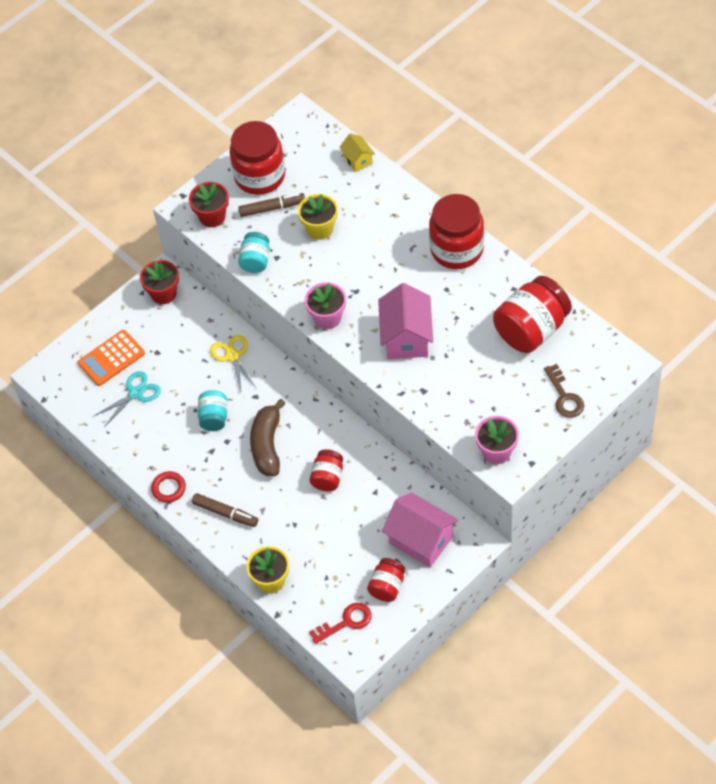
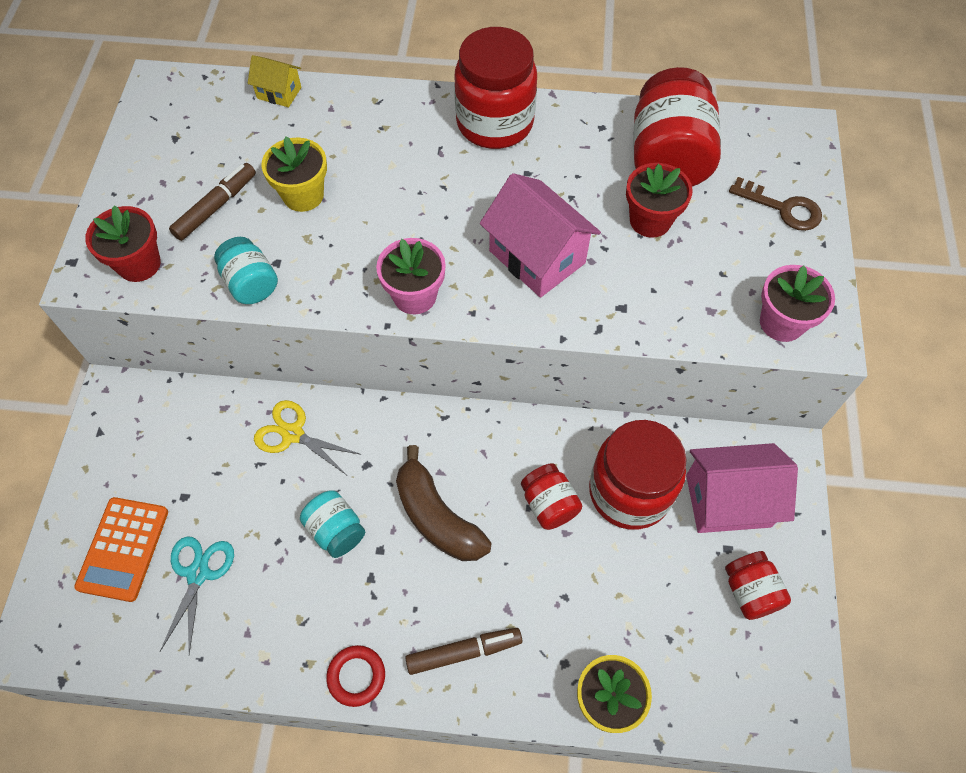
camera: 45 degrees left, 5 degrees up
(163, 293) = (131, 414): red flower pot -> red flower pot (650, 220)
(260, 176) = (165, 179): red jar -> red jar (629, 492)
(346, 622) = (750, 681): red key -> none

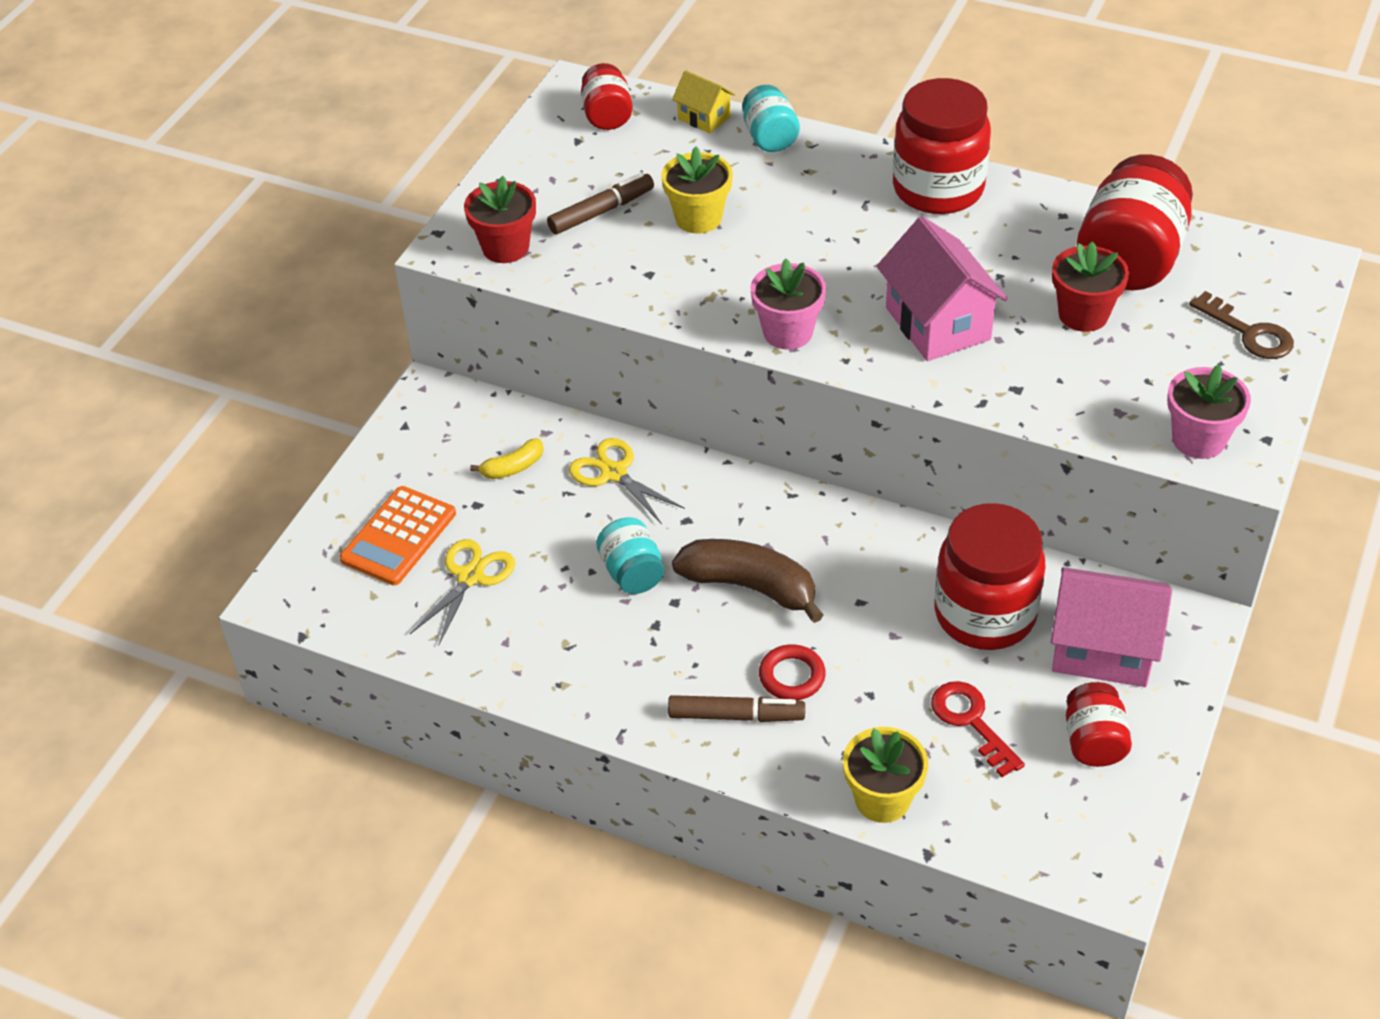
camera: 20 degrees right, 15 degrees down
(198, 573) = (470, 577): turquoise scissors -> yellow scissors
(205, 450) = (513, 467): none -> yellow banana
(251, 284) = (616, 287): turquoise jar -> turquoise jar (770, 137)
(356, 676) = (610, 708): red ring -> red ring (792, 676)
(437, 517) = (750, 586): brown banana -> brown banana turned 135 degrees clockwise
(549, 504) = (884, 604): red jar -> red jar (607, 116)
(652, 600) = (971, 722): none -> red key

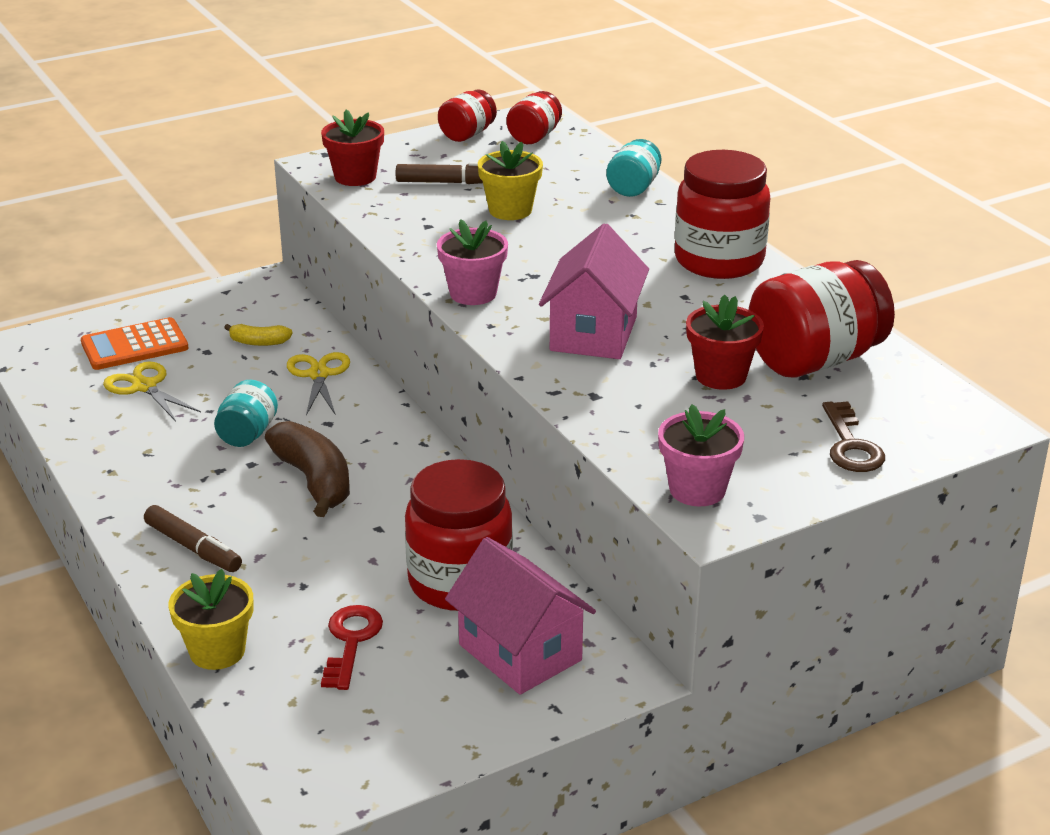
camera: 35 degrees right, 15 degrees down
(470, 577) = (144, 387): yellow scissors -> yellow scissors turned 105 degrees counterclockwise
(704, 118) = (602, 161): yellow house -> none
(792, 676) = (265, 546): red ring -> none
(1093, 741) = (425, 706): red jar -> red jar (467, 134)

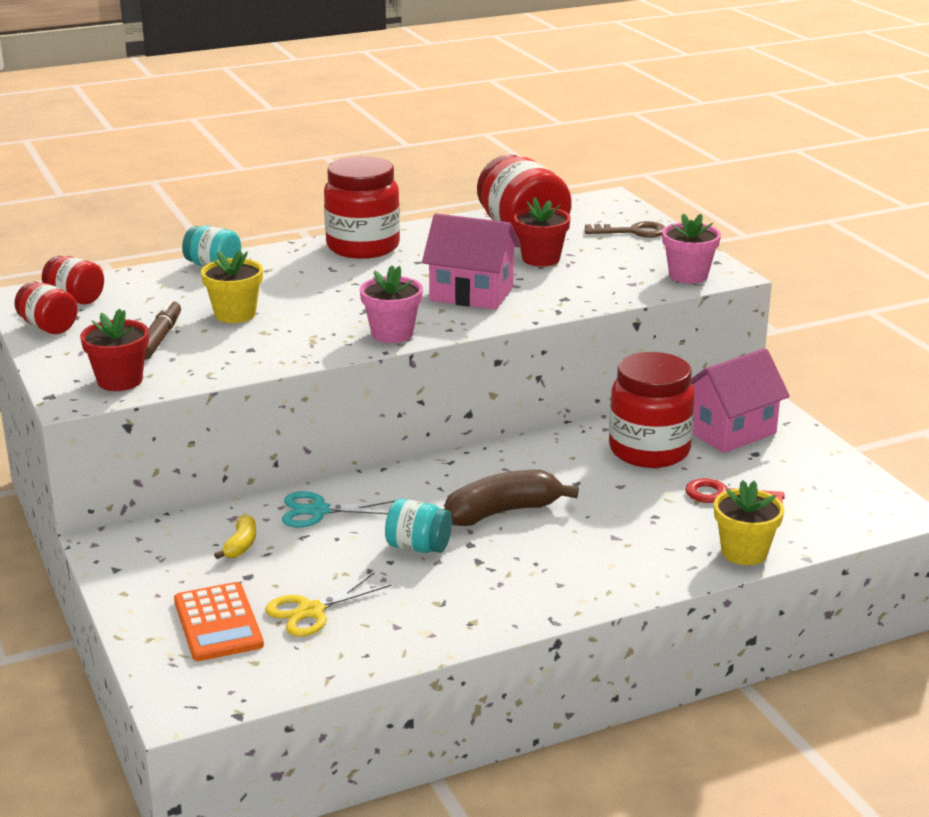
camera: 85 degrees left, 5 degrees down
(193, 548) = (602, 569): brown marker -> none
(319, 375) = (318, 511): yellow scissors -> turquoise scissors

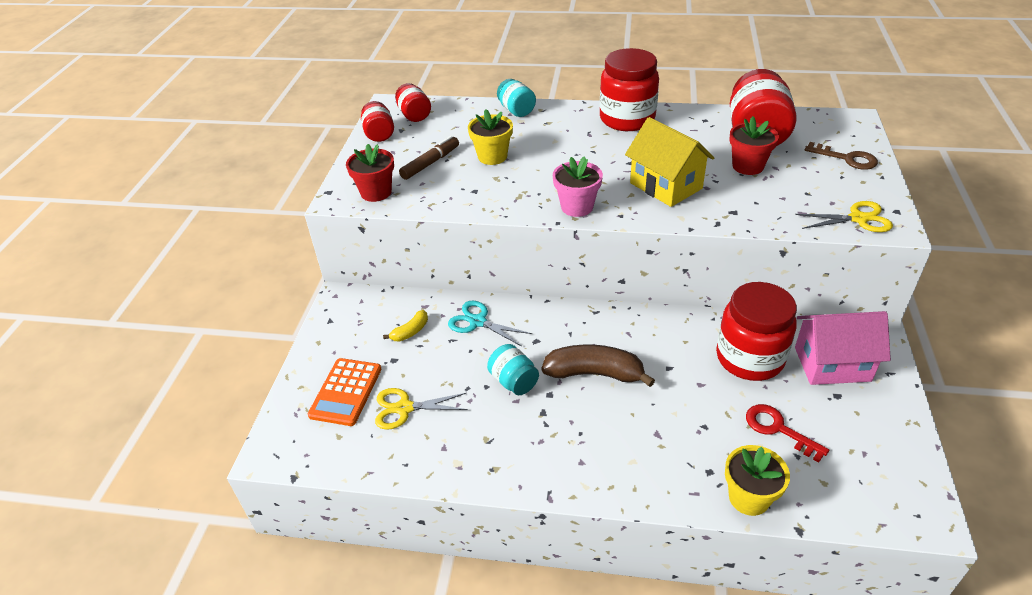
camera: 35 degrees right, 15 degrees up
(471, 294) = (666, 186): pink house -> yellow house
(688, 275) = (858, 219): pink flower pot -> yellow scissors

